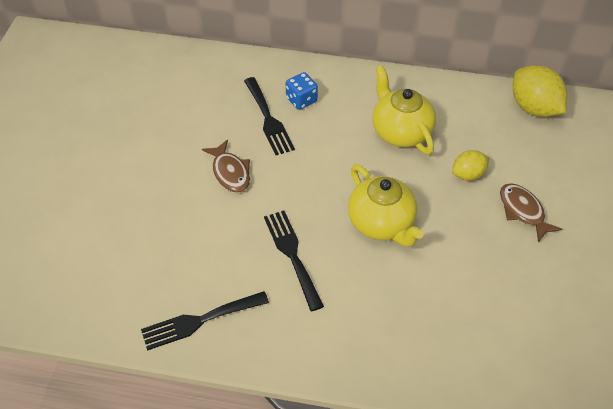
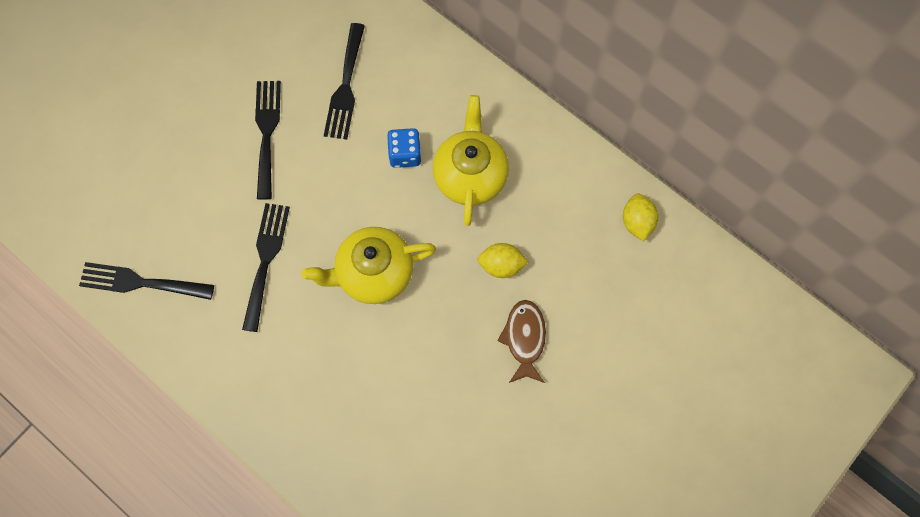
camera: 30 degrees right, 20 degrees up
(230, 172) = (267, 133): brown fish -> black fork
(301, 100) = (395, 80): blue dice -> blue dice (405, 154)
(381, 223) = (373, 273): yellow teapot -> yellow teapot turned 75 degrees clockwise
(534, 108) = (637, 222): yellow lemon -> yellow lemon, size x0.59

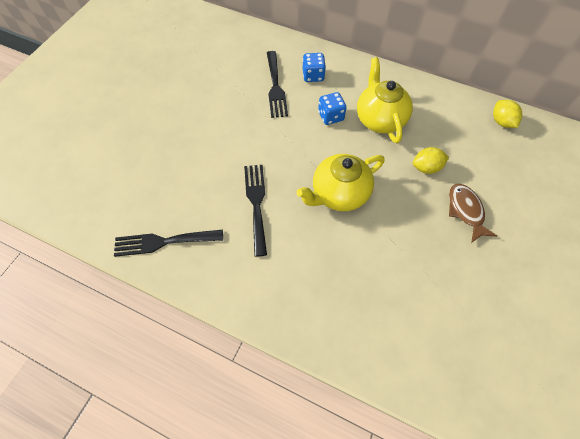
camera: 15 degrees left, 10 degrees down
(267, 133) = (231, 124): black fork -> none
(404, 80) = (313, 76): none -> blue dice

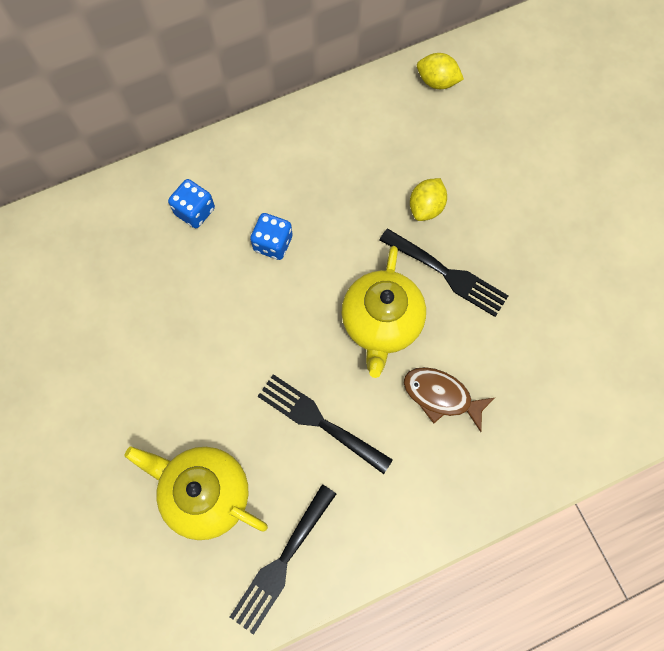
camera: 50 degrees left, 10 degrees up
(275, 87) = (172, 268): black fork -> black fork (448, 274)
(380, 119) = (324, 195): yellow teapot -> yellow teapot (205, 493)
(465, 211) = (505, 218): brown fish -> brown fish (441, 396)

